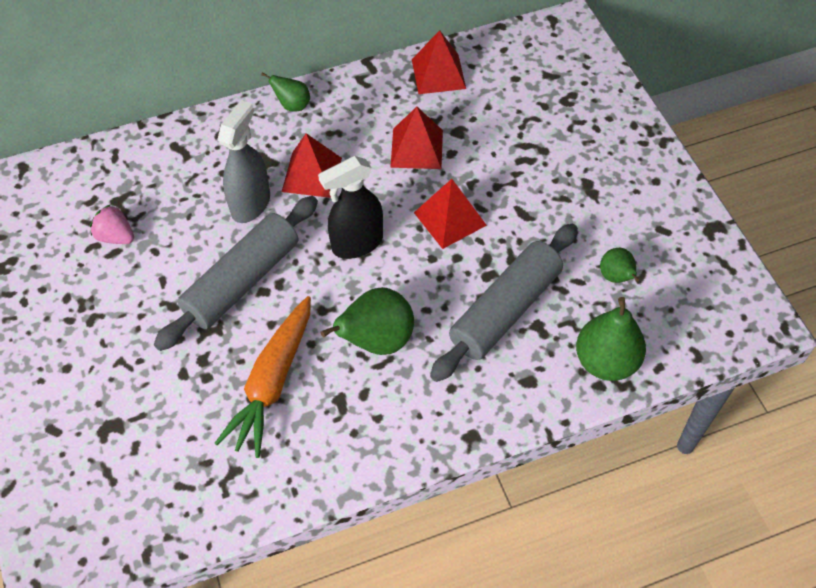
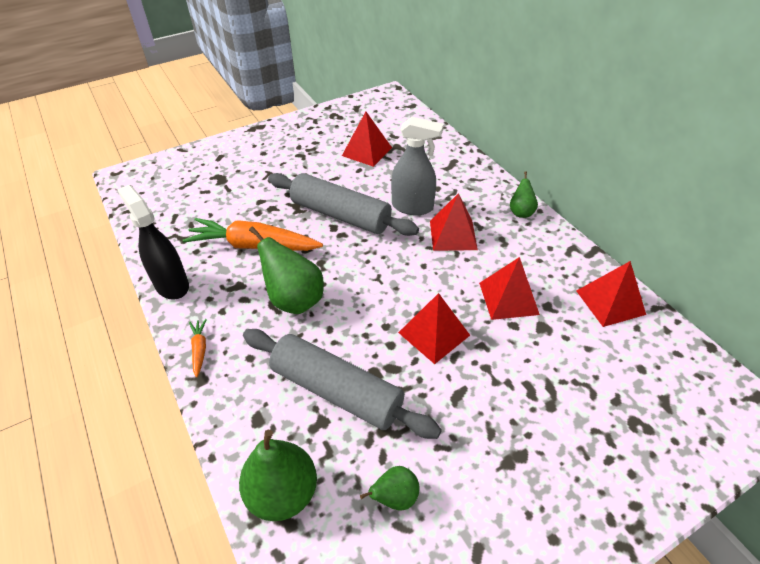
camera: 80 degrees right, 10 degrees down
(116, 236) = (367, 151): pink strawberry -> red pyramid
(357, 244) = (389, 273): black spray bottle -> black spray bottle (171, 285)
(431, 439) = (199, 349): none -> orange carrot

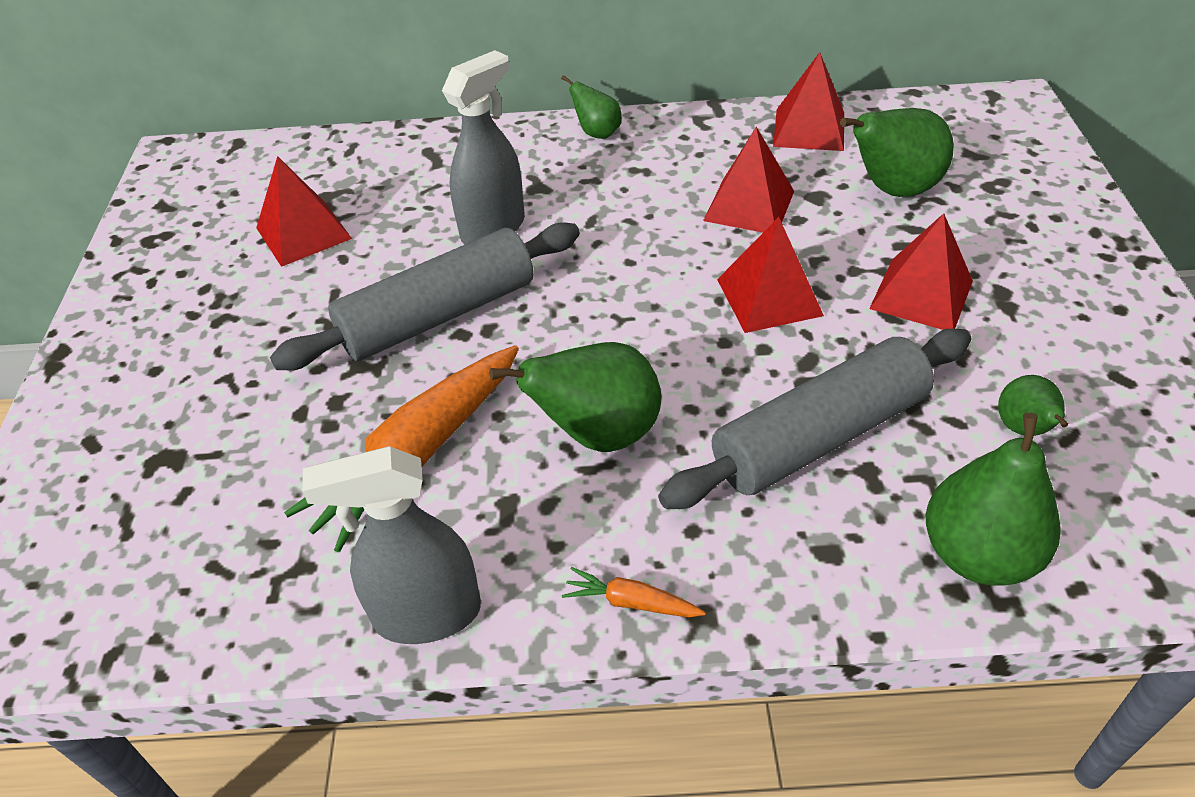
camera: 60 degrees left, 0 degrees up
(171, 285) = (427, 614): black spray bottle -> grey spray bottle
(453, 235) = (590, 210): red pyramid -> red pyramid (921, 294)
(582, 365) = (892, 190): none -> green pear

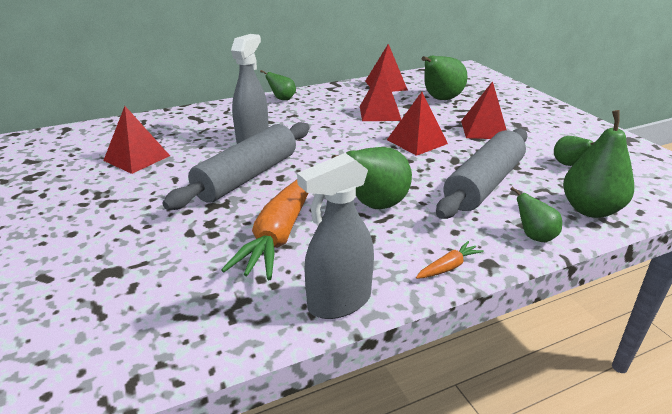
camera: 25 degrees left, 15 degrees down
(631, 602) = (448, 267): orange carrot -> orange carrot turned 150 degrees clockwise
(822, 584) = (534, 236): none -> green pear

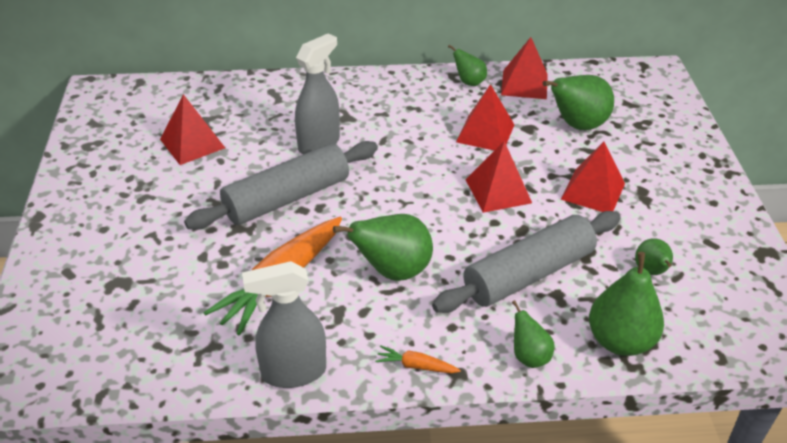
camera: 20 degrees right, 10 degrees up
(282, 99) = (385, 82): green pear -> green pear (469, 82)
(448, 267) = (416, 366): orange carrot -> orange carrot turned 150 degrees counterclockwise

